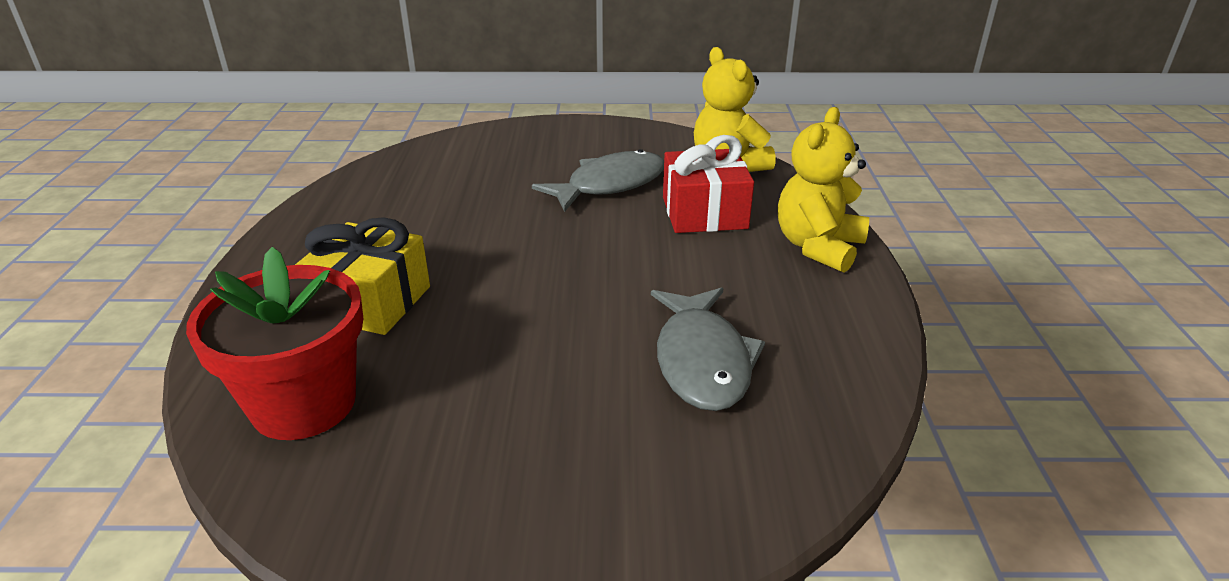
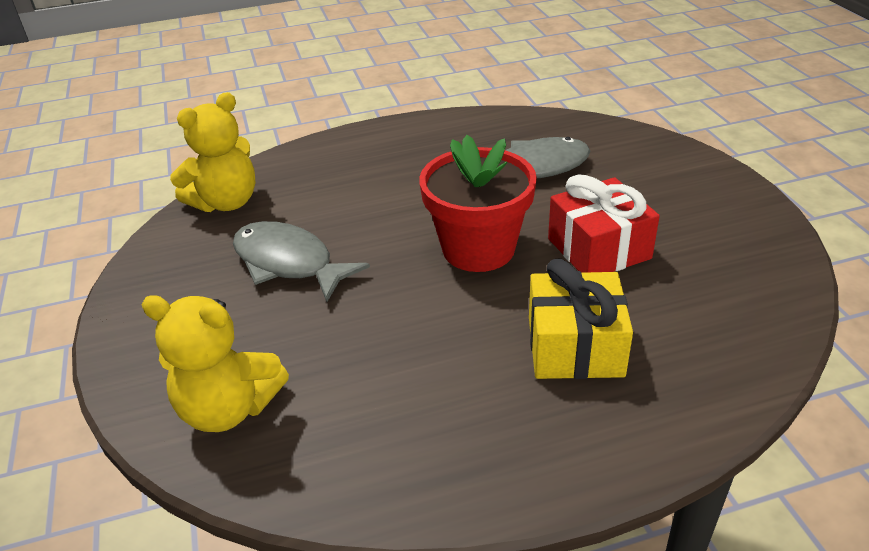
camera: 105 degrees left, 5 degrees up
(304, 404) = (716, 324): red flower pot -> red flower pot (478, 249)
(704, 213) = (330, 200): red gift -> red gift (599, 249)
(818, 247) = (366, 145): yellow teddy bear -> yellow teddy bear (229, 408)

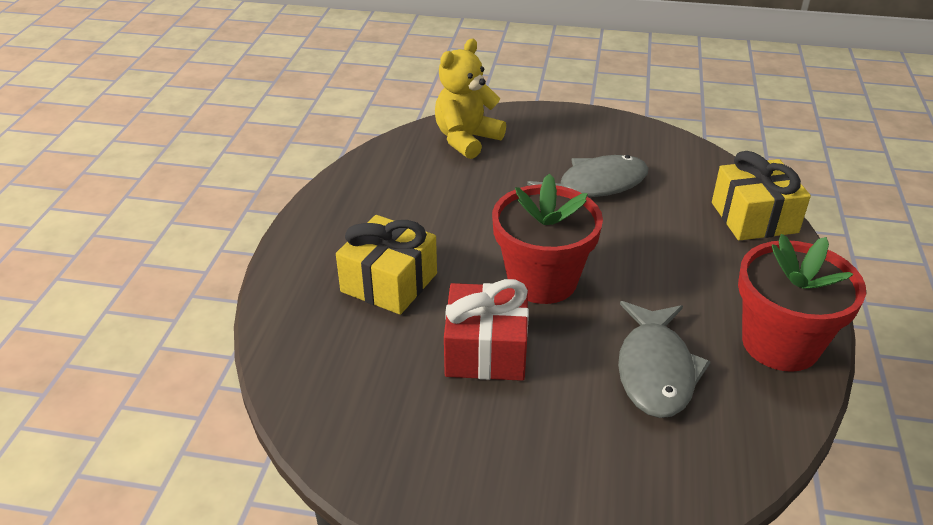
camera: 115 degrees right, 0 degrees up
(226, 202) = (707, 174): yellow teddy bear -> none
(292, 166) = (754, 217): none -> yellow gift
(454, 130) = (780, 344): none -> red flower pot

